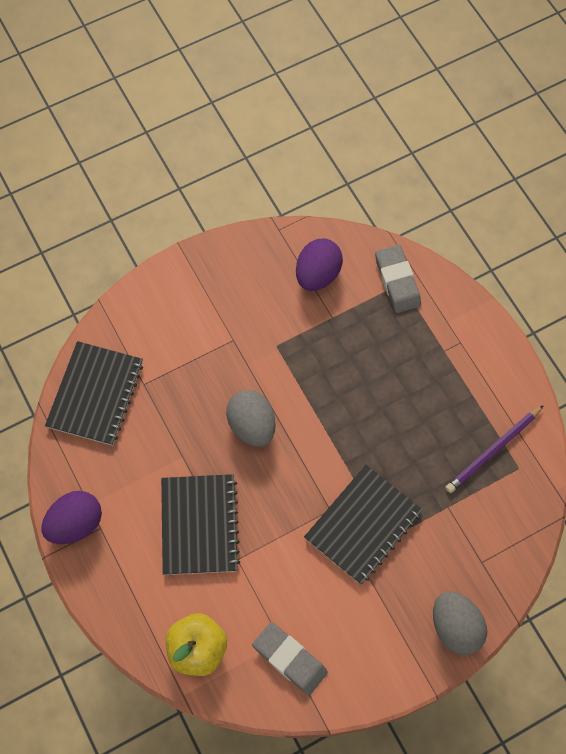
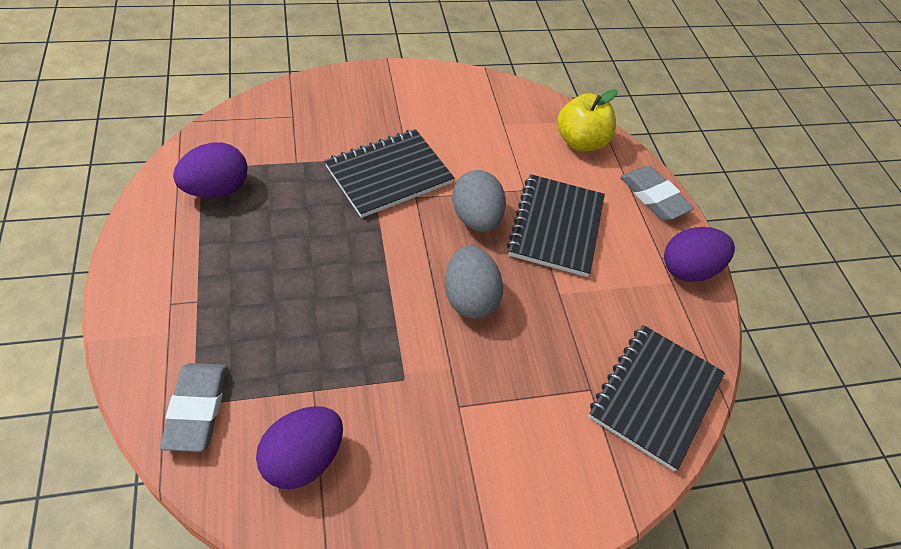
camera: 170 degrees left, 15 degrees down
(290, 659) = (500, 111): grey eraser -> grey eraser (654, 197)
(455, 627) = (345, 86): grey egg -> grey egg (476, 218)
(493, 450) = (216, 189): purple pencil -> purple egg

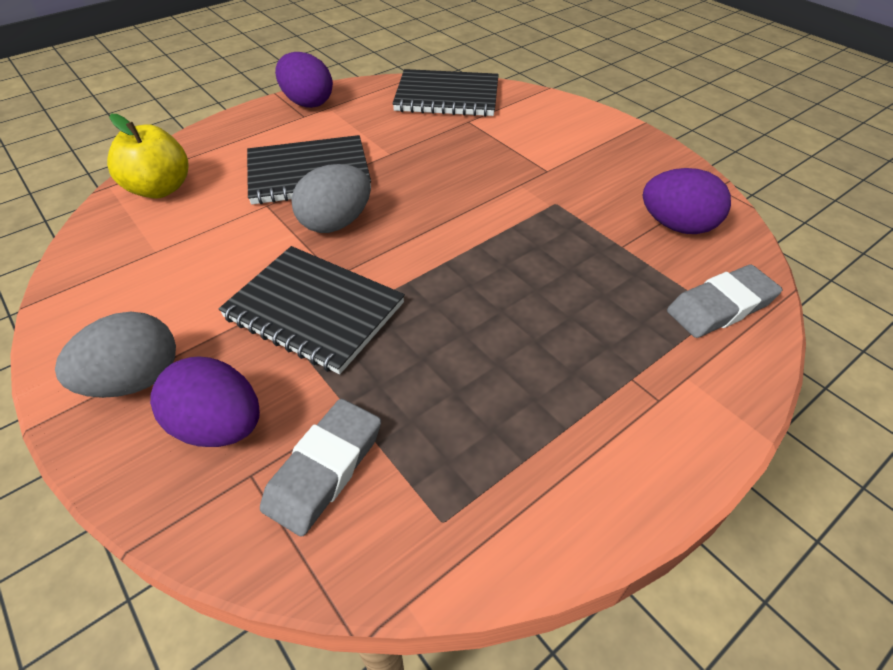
camera: 110 degrees left, 5 degrees down
(216, 189) = (468, 472): purple egg -> purple egg (219, 426)
(469, 298) = (441, 196): grey egg -> grey egg (135, 380)
(654, 197) = (225, 132): grey eraser -> grey eraser (324, 469)

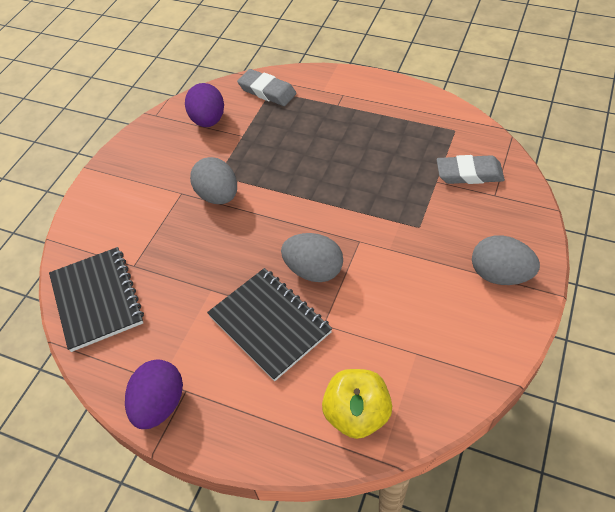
camera: 115 degrees left, 5 degrees up
(219, 426) = (487, 221): purple egg -> none
(314, 310) = (392, 232): black notebook -> none
(519, 193) = (218, 196): none -> grey egg

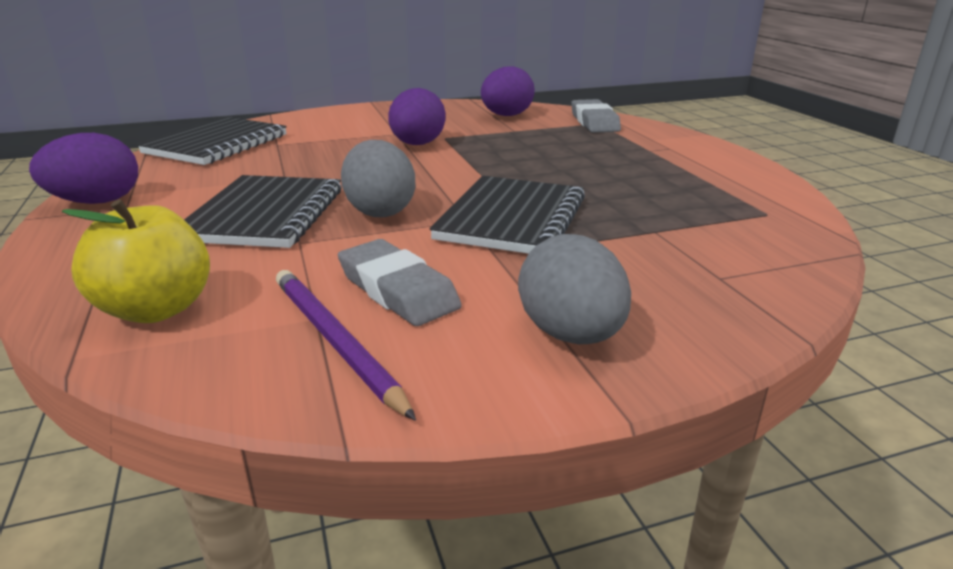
camera: 45 degrees right, 25 degrees down
(218, 196) = (417, 144): grey egg -> purple egg
(375, 223) = (511, 219): none -> black notebook
(444, 355) = (335, 341): none -> purple pencil
(469, 173) = (717, 246): grey eraser -> grey eraser (397, 290)

